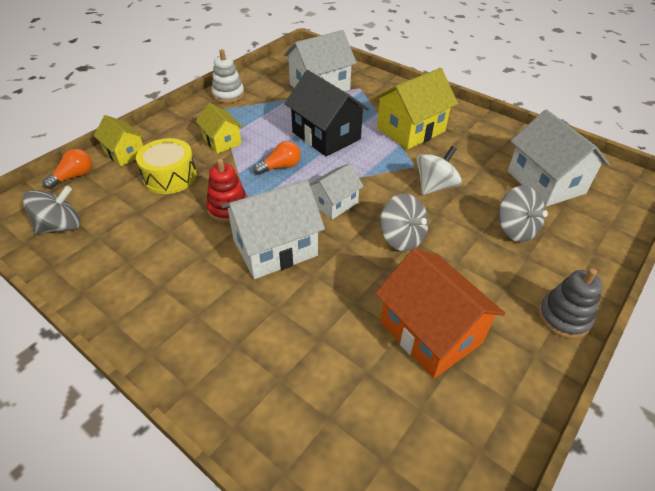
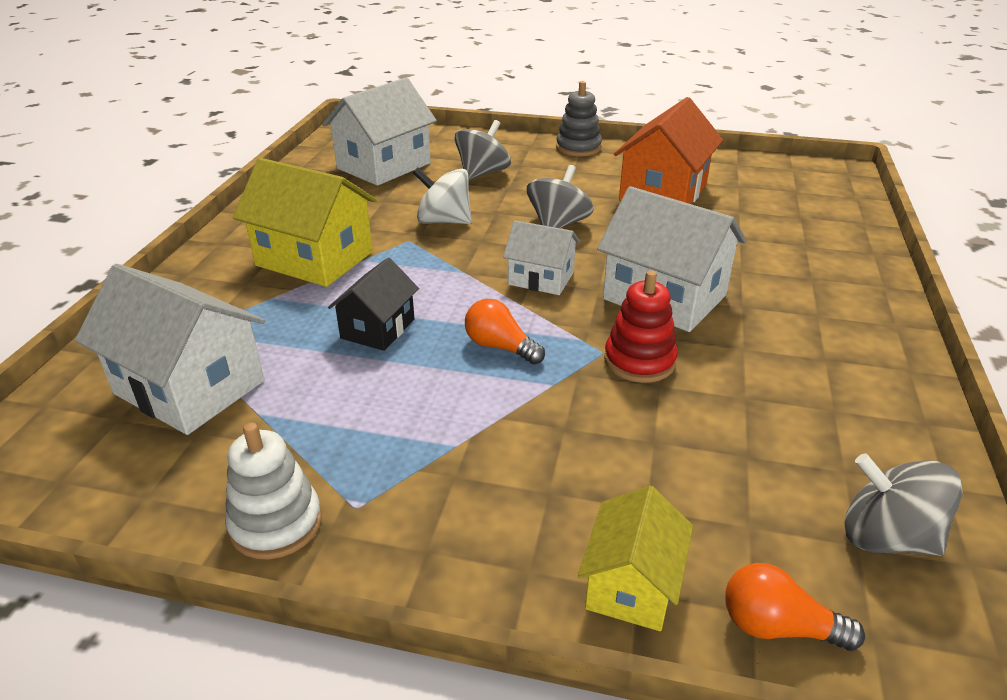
camera: 115 degrees left, 10 degrees down
(170, 177) = (634, 463): yellow drum -> none
(222, 141) = (476, 445): yellow house -> none
(326, 136) = (378, 329): black house -> black house, size x0.58

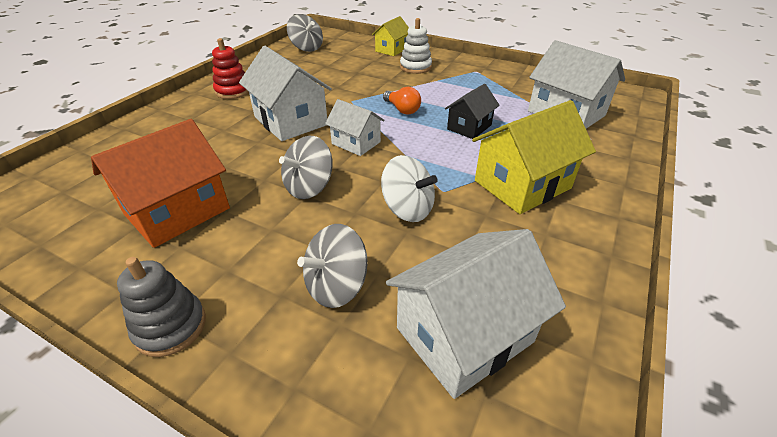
camera: 165 degrees left, 5 degrees up
(276, 523) = (504, 71): white stacking toy -> white stacking toy (415, 67)
(314, 258) = (522, 184): yellow house -> yellow house turned 75 degrees counterclockwise
(639, 361) = (336, 95): red stacking toy -> red stacking toy (233, 91)
(778, 627) = (358, 41): orange light bulb -> none

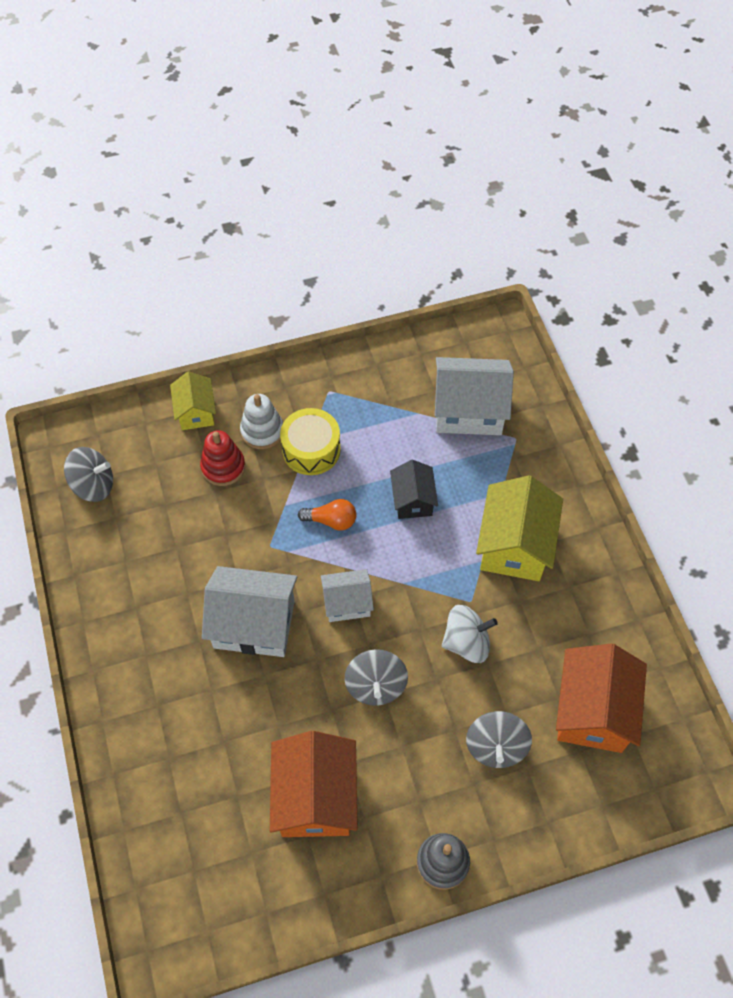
camera: 45 degrees left, 20 degrees up
(233, 91) = (131, 631): red stacking toy -> red stacking toy (223, 467)
(433, 83) = (311, 449): none -> yellow drum
(464, 335) = (593, 711): white house -> orange house

